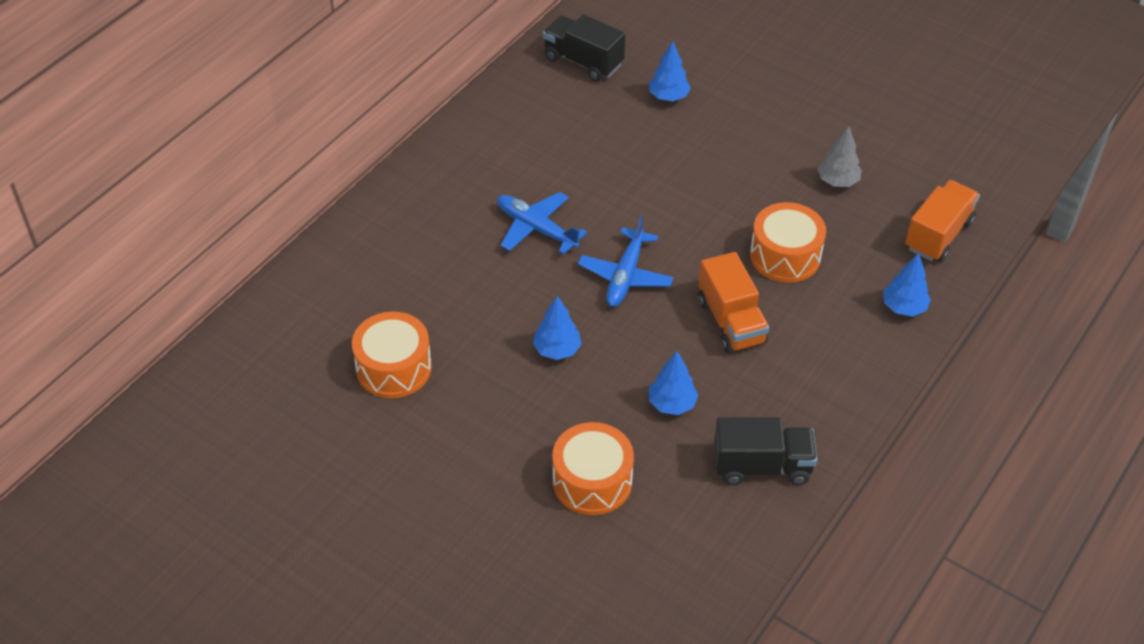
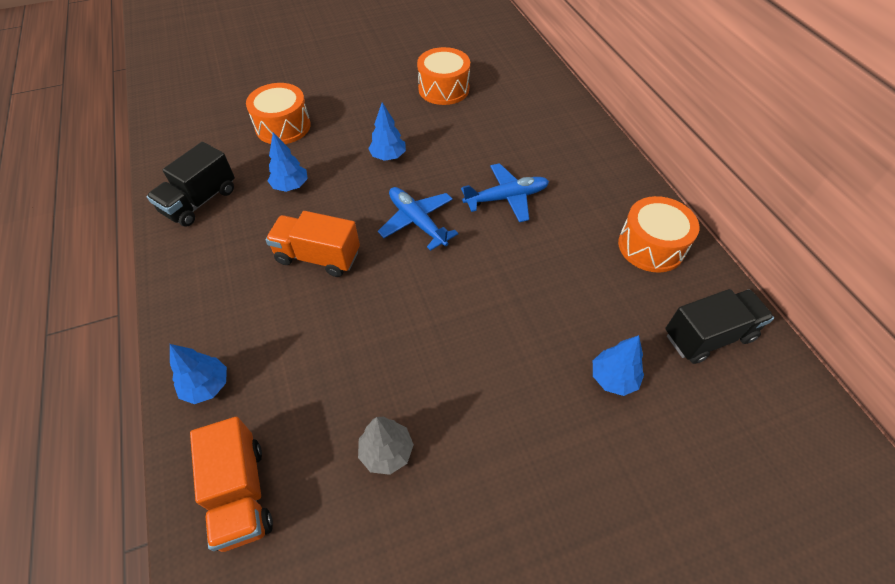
camera: 125 degrees right, 5 degrees up
(785, 256) = (342, 336): orange drum -> orange drum (651, 246)

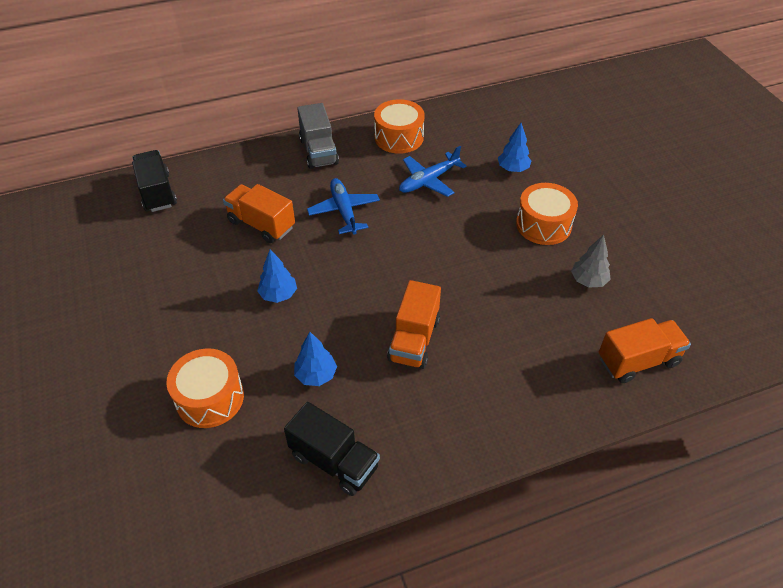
camera: 90 degrees left, 5 degrees down
(207, 386) = (559, 402): blue tree -> none
(417, 222) = (371, 270): blue plane -> blue plane (429, 180)
(443, 89) = (172, 252): orange drum -> orange drum (543, 225)
(481, 138) = (261, 224): none -> orange truck
(604, 173) = (319, 151): none -> grey truck
(708, 336) = (475, 124): black truck -> black truck (157, 193)

